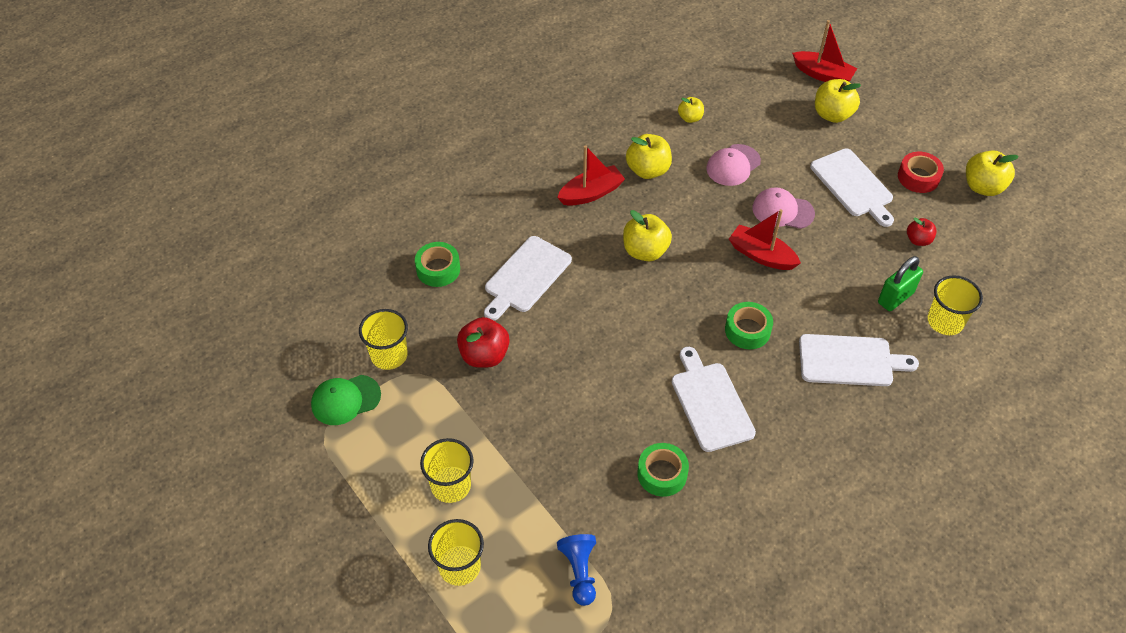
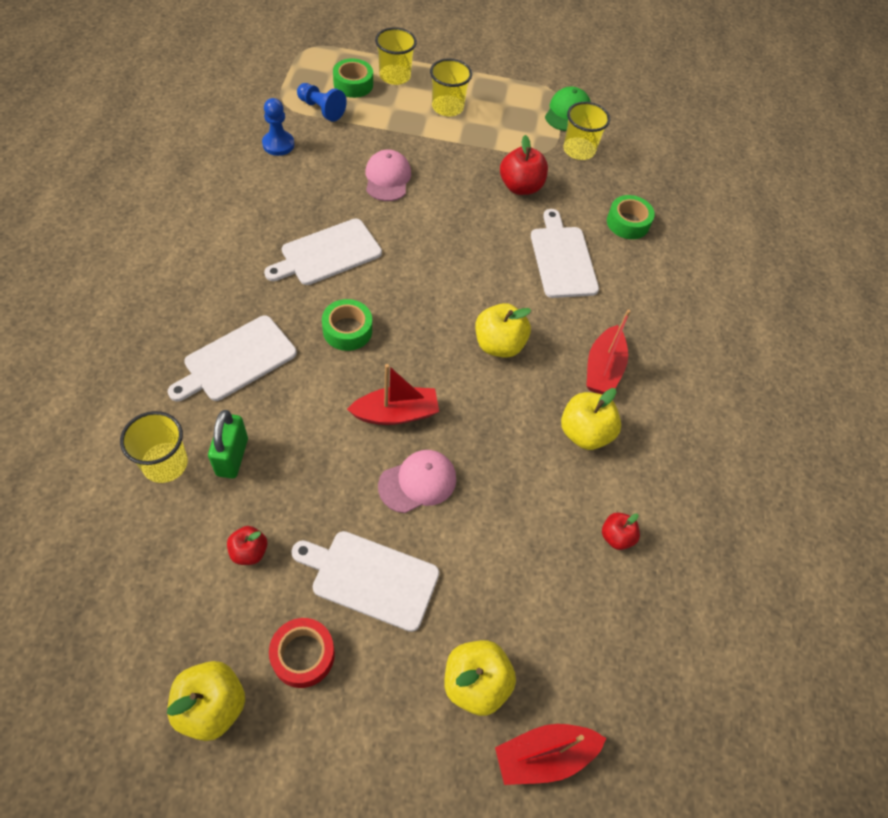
camera: 130 degrees right, 5 degrees up
(661, 554) = (278, 144): none -> blue pawn
(662, 474) = (320, 187): green tape -> green tape (353, 84)
(690, 118) = (616, 537): yellow apple -> red apple
(710, 403) = (327, 253): white cutting board -> white cutting board turned 120 degrees clockwise
(733, 165) = (515, 504): pink cap -> pink cap (387, 178)

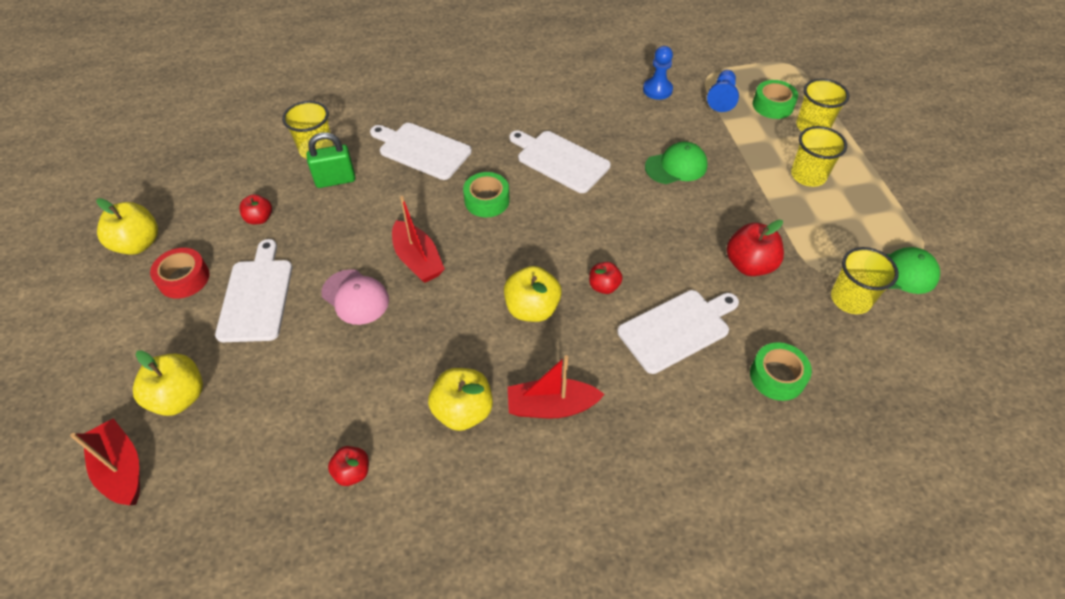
camera: 75 degrees right, 5 degrees down
(387, 178) = (676, 166): pink cap -> green cap
(498, 285) = (604, 286): none -> red apple

